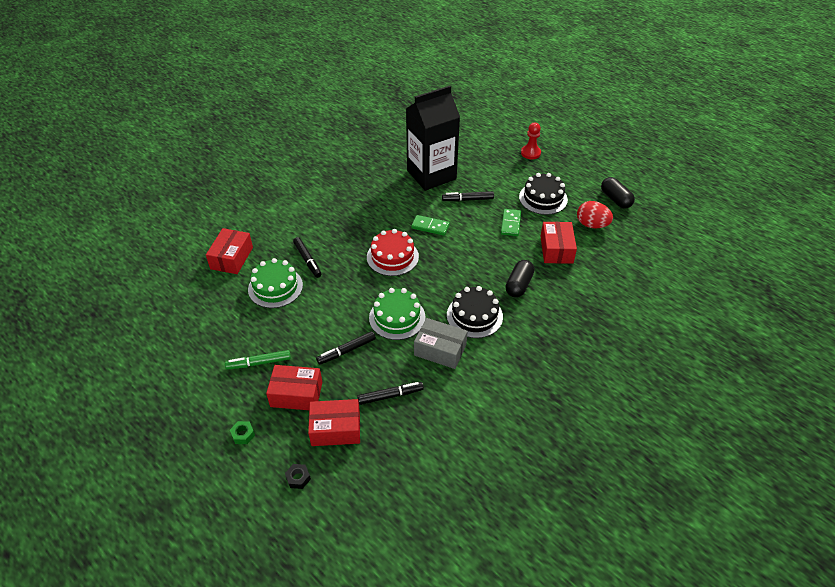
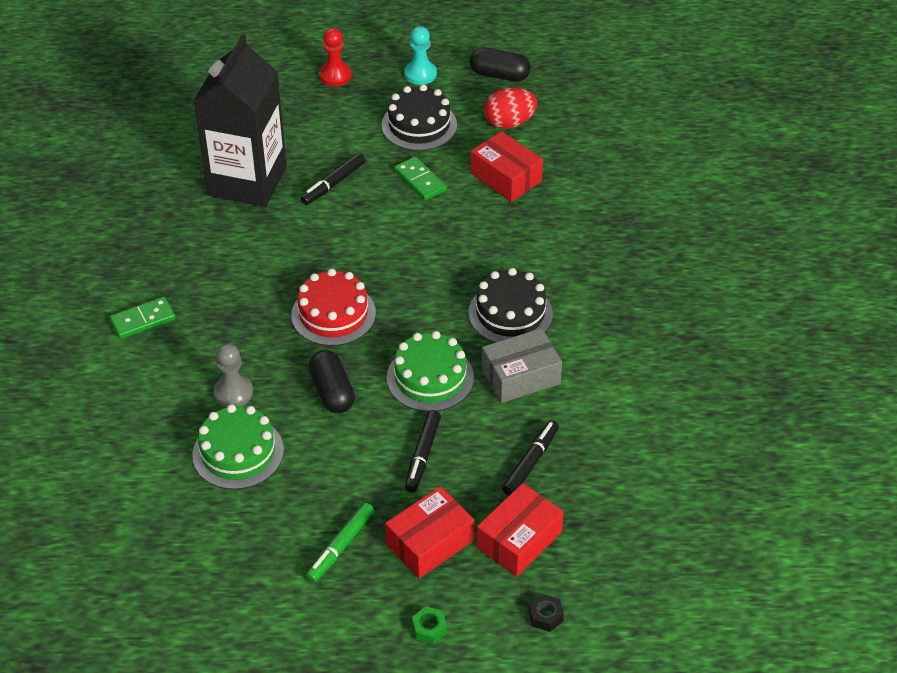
camera: 45 degrees left, 0 degrees up
(232, 258) = (128, 462): red box -> none
(307, 260) = (233, 392): black marker -> grey pawn
(430, 226) = (331, 247): green domino -> green domino (143, 320)
(519, 285) = (515, 246): black capsule -> black capsule (332, 392)
(574, 175) = (420, 74): none -> turquoise pawn

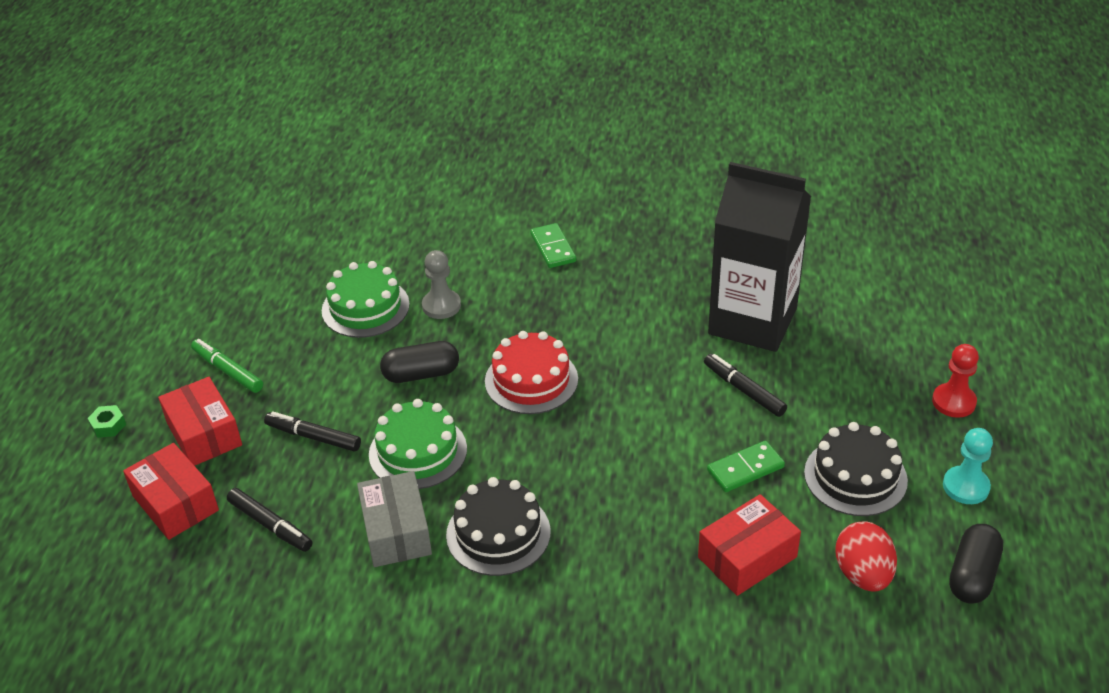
camera: 100 degrees right, 5 degrees down
(545, 616) = (76, 513): black nut -> none

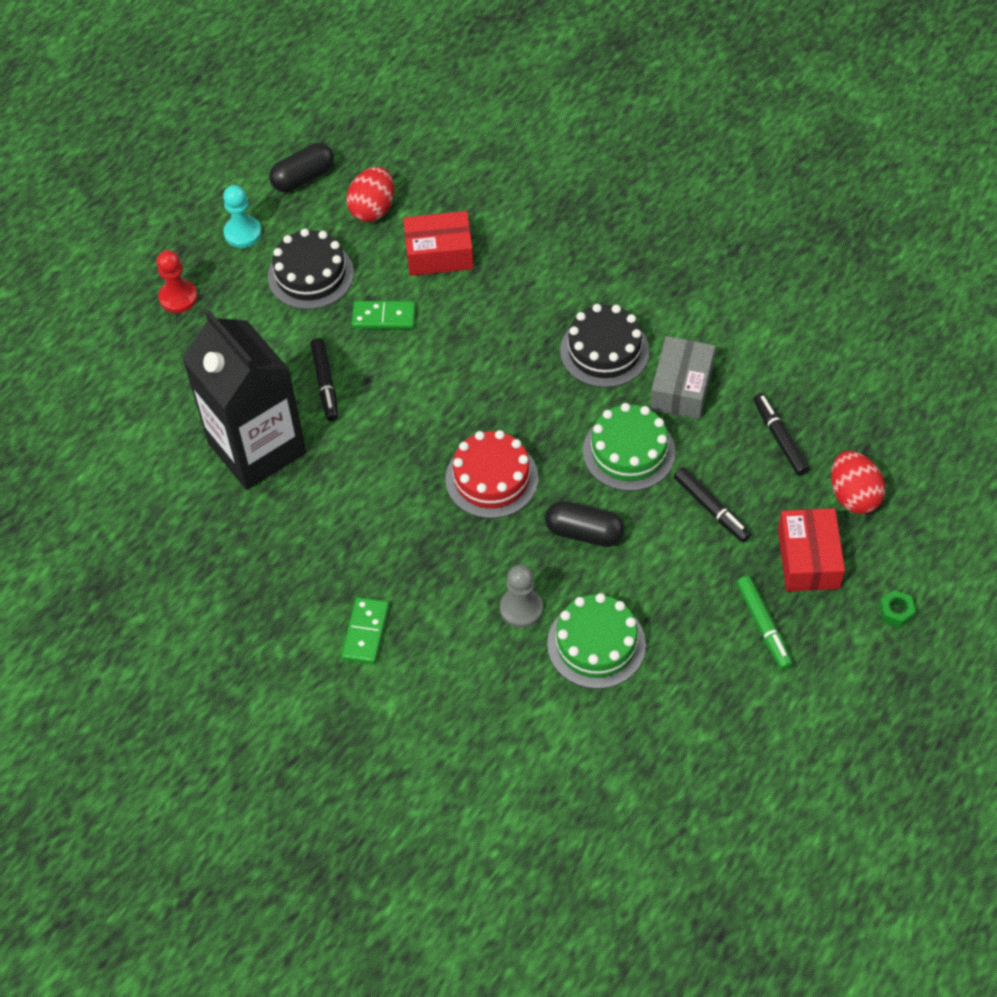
camera: 150 degrees left, 15 degrees up
(175, 503) = (853, 496): red box -> red egg

